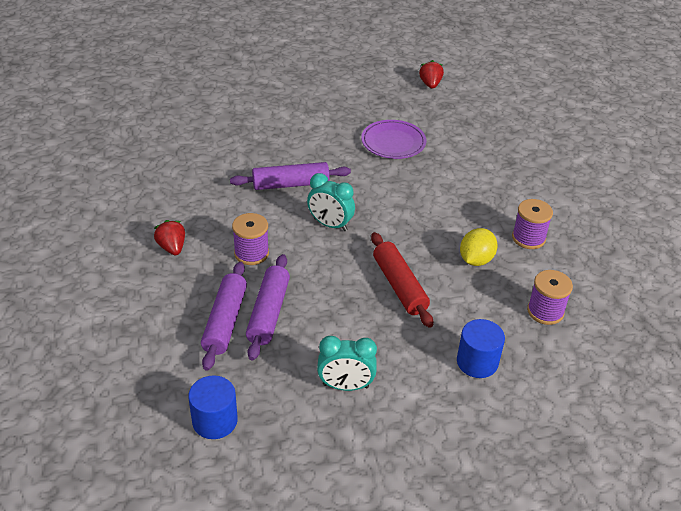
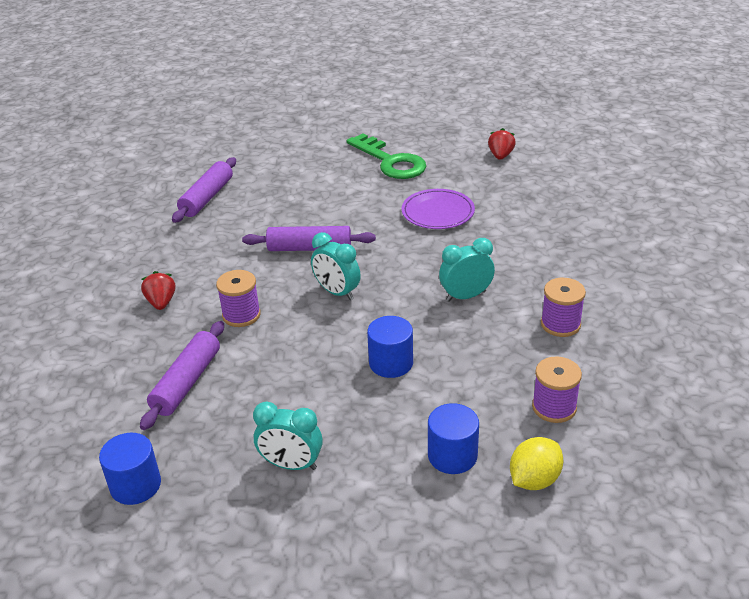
camera: 15 degrees right, 5 degrees down
(269, 313) = (236, 378): purple rolling pin -> purple rolling pin (207, 197)
(334, 95) = (390, 161): none -> green key
(399, 286) = (391, 363): red rolling pin -> blue cylinder
(442, 219) = (466, 296): none -> turquoise clock
(476, 260) = (489, 343): yellow lemon -> yellow lemon (534, 479)

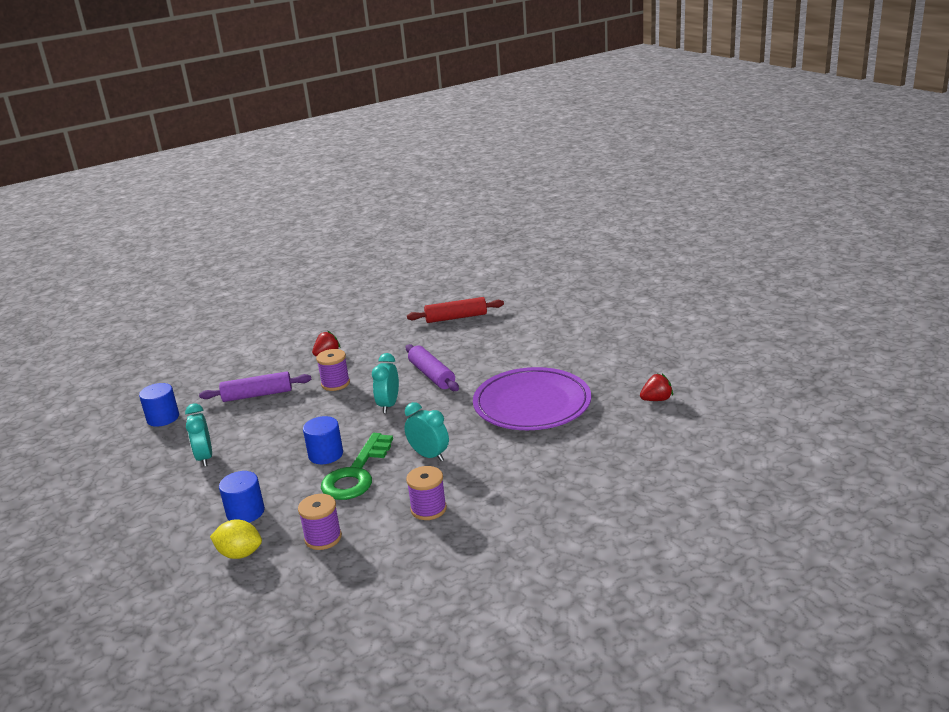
camera: 60 degrees right, 10 degrees down
(207, 197) = (456, 318): purple rolling pin -> red rolling pin
(390, 161) = (585, 358): green key -> green key (356, 473)
(438, 212) = (532, 404): purple plate -> purple plate, size x1.75

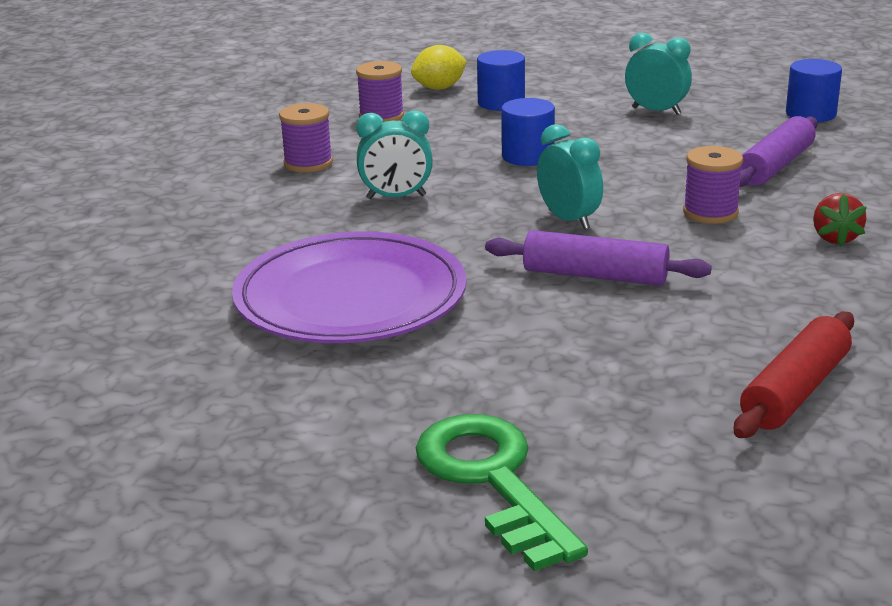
camera: 135 degrees right, 0 degrees up
(356, 473) = (452, 157): green key -> green key (492, 480)
(656, 399) = (132, 385): red strawberry -> none

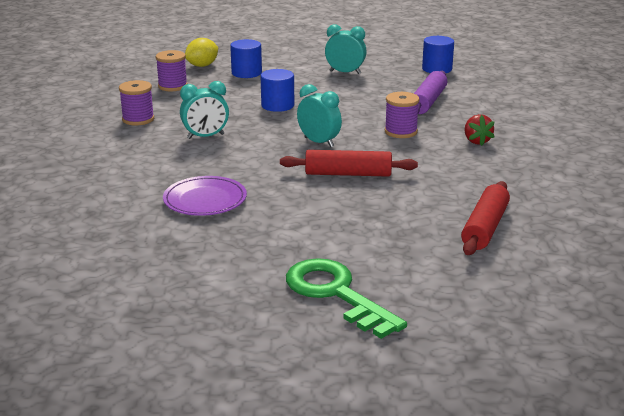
camera: 15 degrees left, 0 degrees up
(350, 298) = (205, 200): purple plate -> purple plate, size x0.57
(595, 275) = (348, 174): purple rolling pin -> red rolling pin

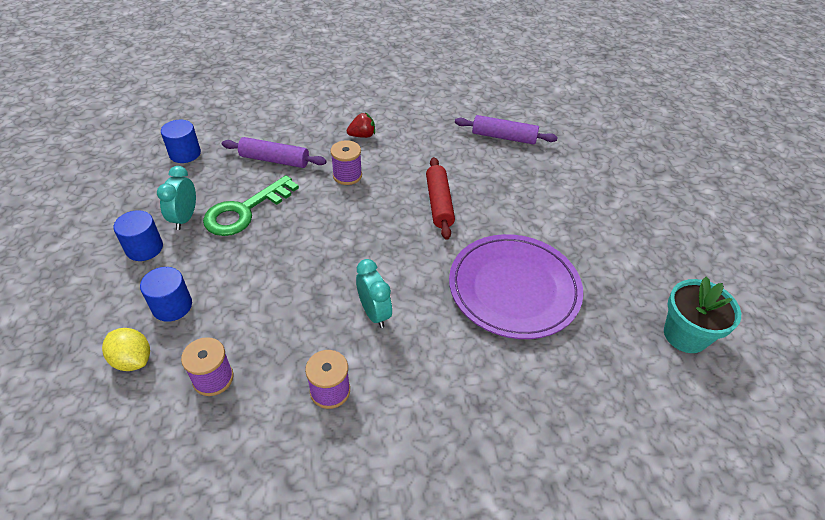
camera: 100 degrees left, 20 degrees up
(89, 290) = (685, 335): none -> turquoise flower pot
(205, 200) = (514, 289): purple plate -> purple plate, size x1.75
(277, 105) = (284, 264): blue cylinder -> blue cylinder (144, 248)
(319, 142) = (377, 225): turquoise clock -> none
(336, 294) = (616, 200): green key -> green key (245, 211)
(484, 228) = (503, 137): red rolling pin -> purple rolling pin

